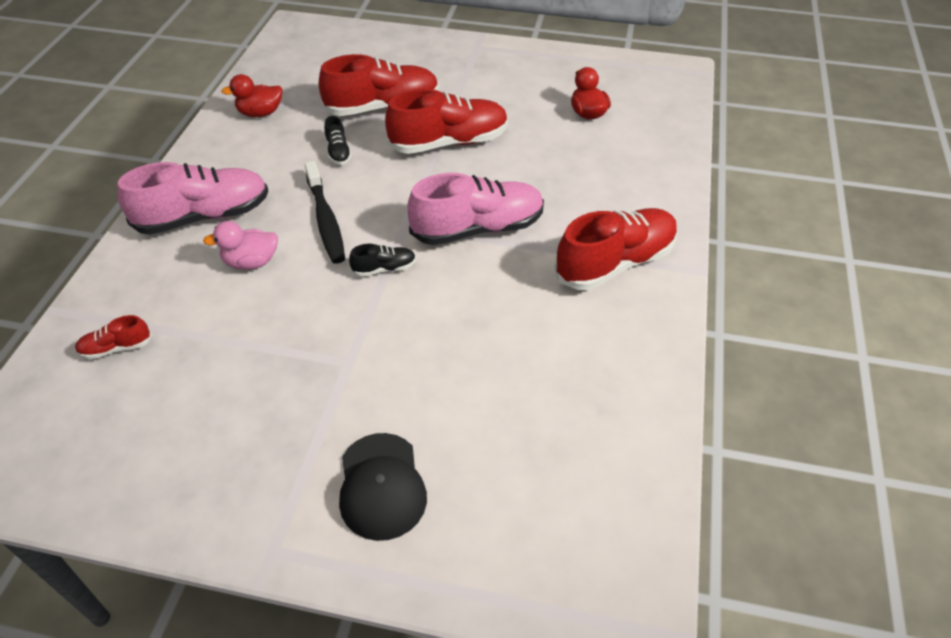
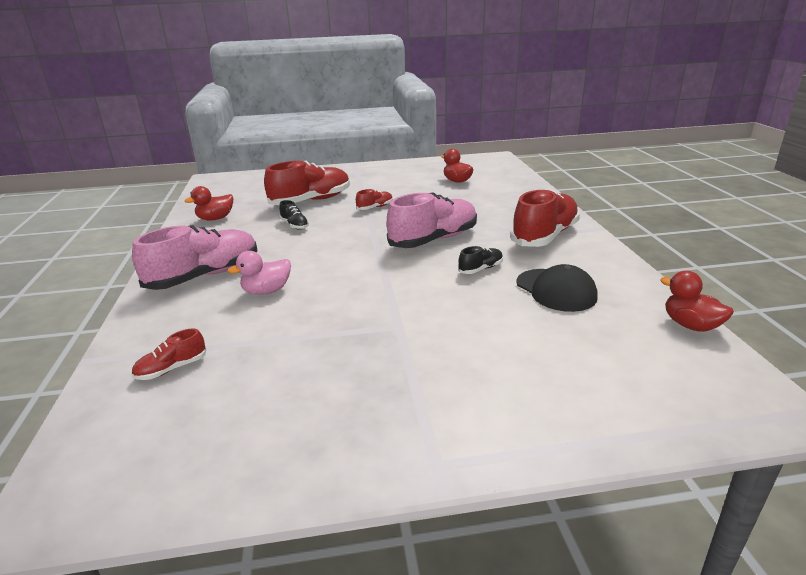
camera: 20 degrees left, 20 degrees down
(325, 220) = (312, 258): black toothbrush -> none
(381, 486) = (495, 390): black cap -> black cap (556, 290)
(384, 269) = (382, 272): black shoe -> black shoe (480, 269)
(449, 143) = (375, 207): red shoe -> red shoe, size x0.45
(658, 474) = (690, 325): none -> red duck

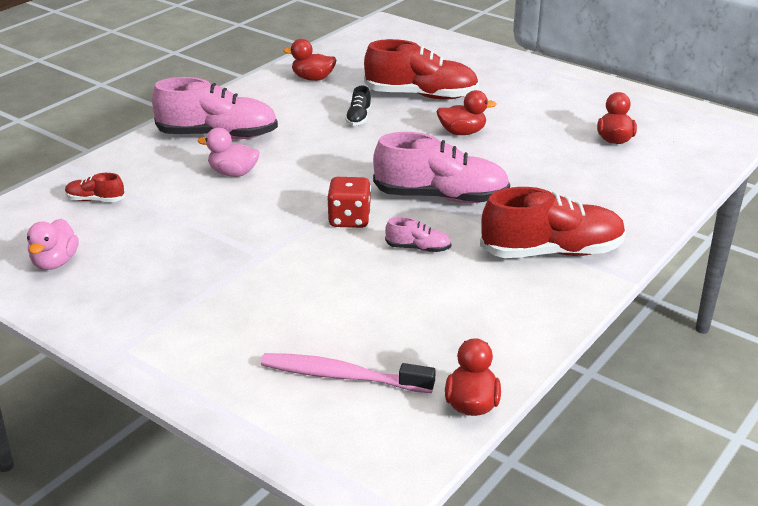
camera: 45 degrees right, 5 degrees up
(226, 439) = (55, 262): none -> pink duck
(375, 207) = (462, 132): red shoe -> red duck
(408, 276) = (349, 220): none -> red dice
(480, 269) = (418, 248): black shoe -> pink shoe
(556, 290) = (435, 305): black cap -> none
(606, 360) = (341, 376): none -> pink toothbrush

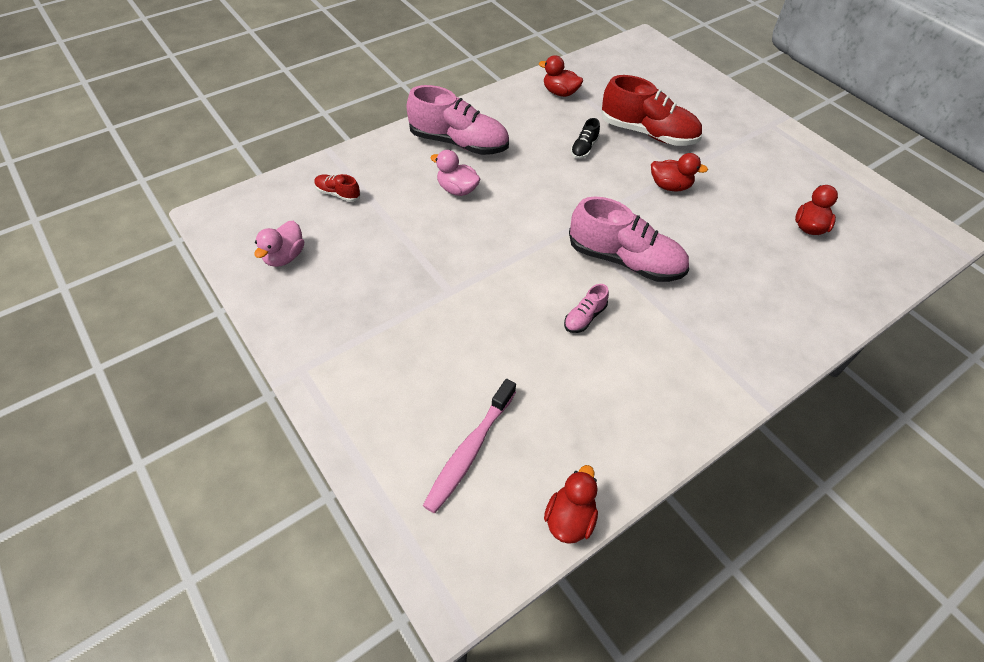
camera: 15 degrees right, 20 degrees up
(341, 376) = (469, 451): pink toothbrush -> pink toothbrush turned 90 degrees counterclockwise
(349, 220) = (536, 268): red dice -> none
(418, 248) = (584, 317): pink shoe -> pink shoe turned 105 degrees clockwise
(552, 252) = (703, 353): red shoe -> none

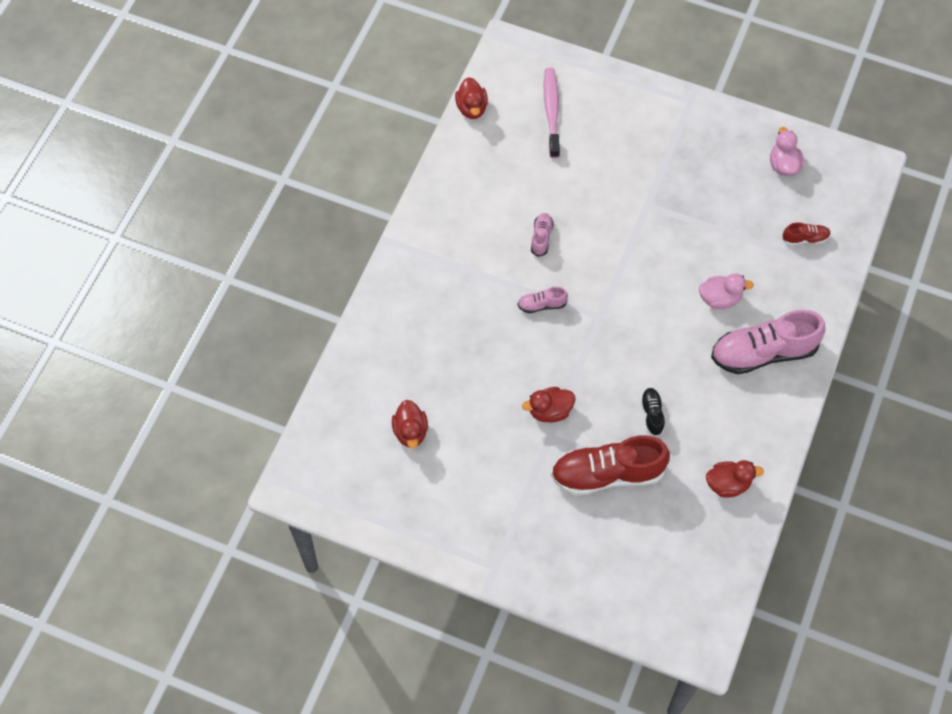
camera: 150 degrees right, 10 degrees up
(625, 260) = (542, 305): pink shoe -> pink shoe, size x0.45

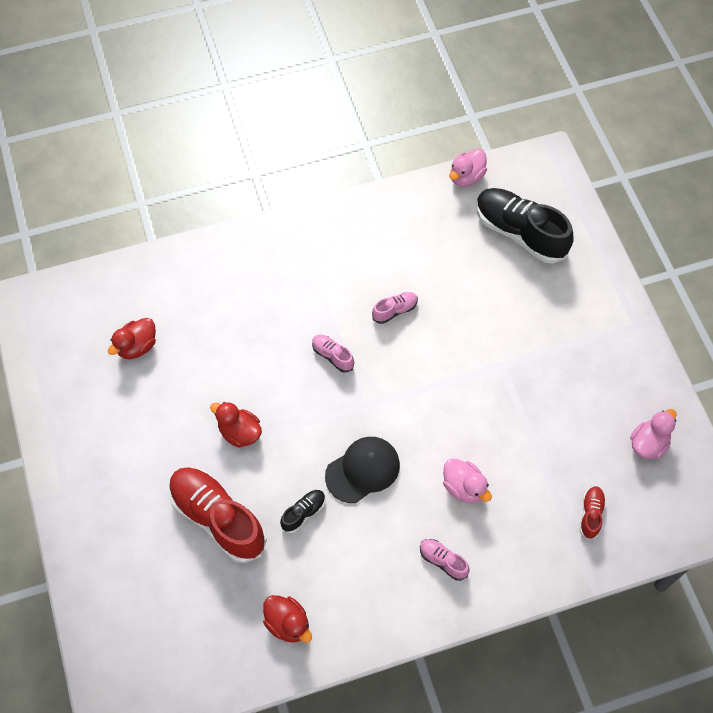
camera: 50 degrees right, 0 degrees up
(472, 108) = (466, 177): red duck -> pink duck
(551, 112) = (520, 233): pink toothbrush -> black shoe
(651, 352) = (363, 470): none -> black cap
(763, 352) = (443, 561): pink shoe -> pink shoe, size x0.45
(805, 238) = (591, 514): red shoe -> red shoe turned 120 degrees counterclockwise

